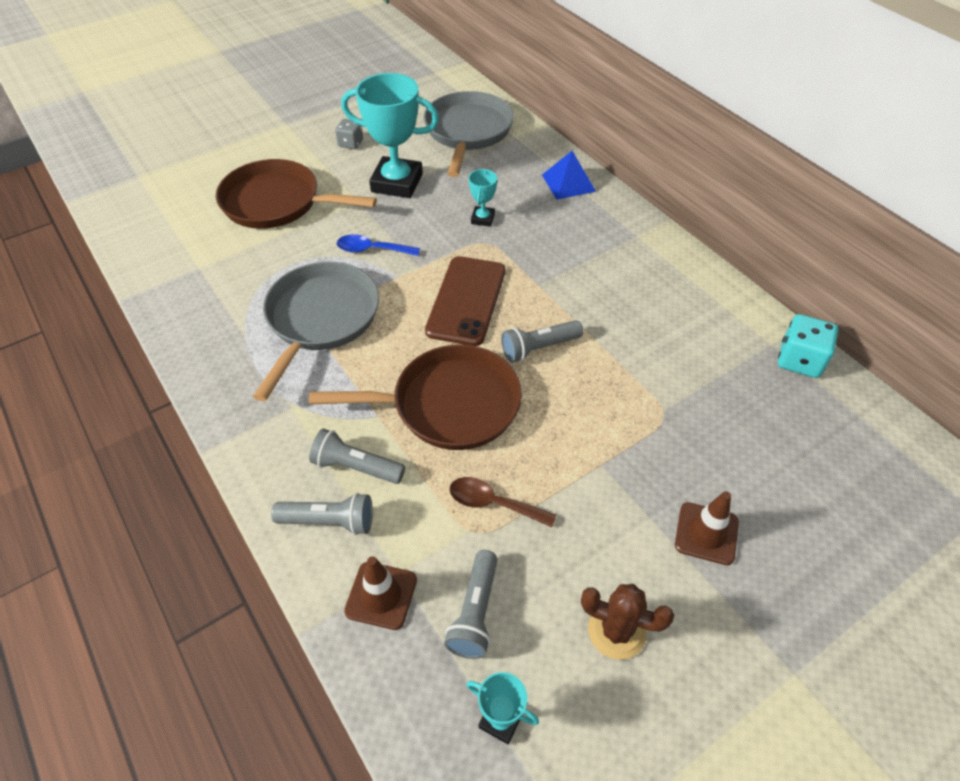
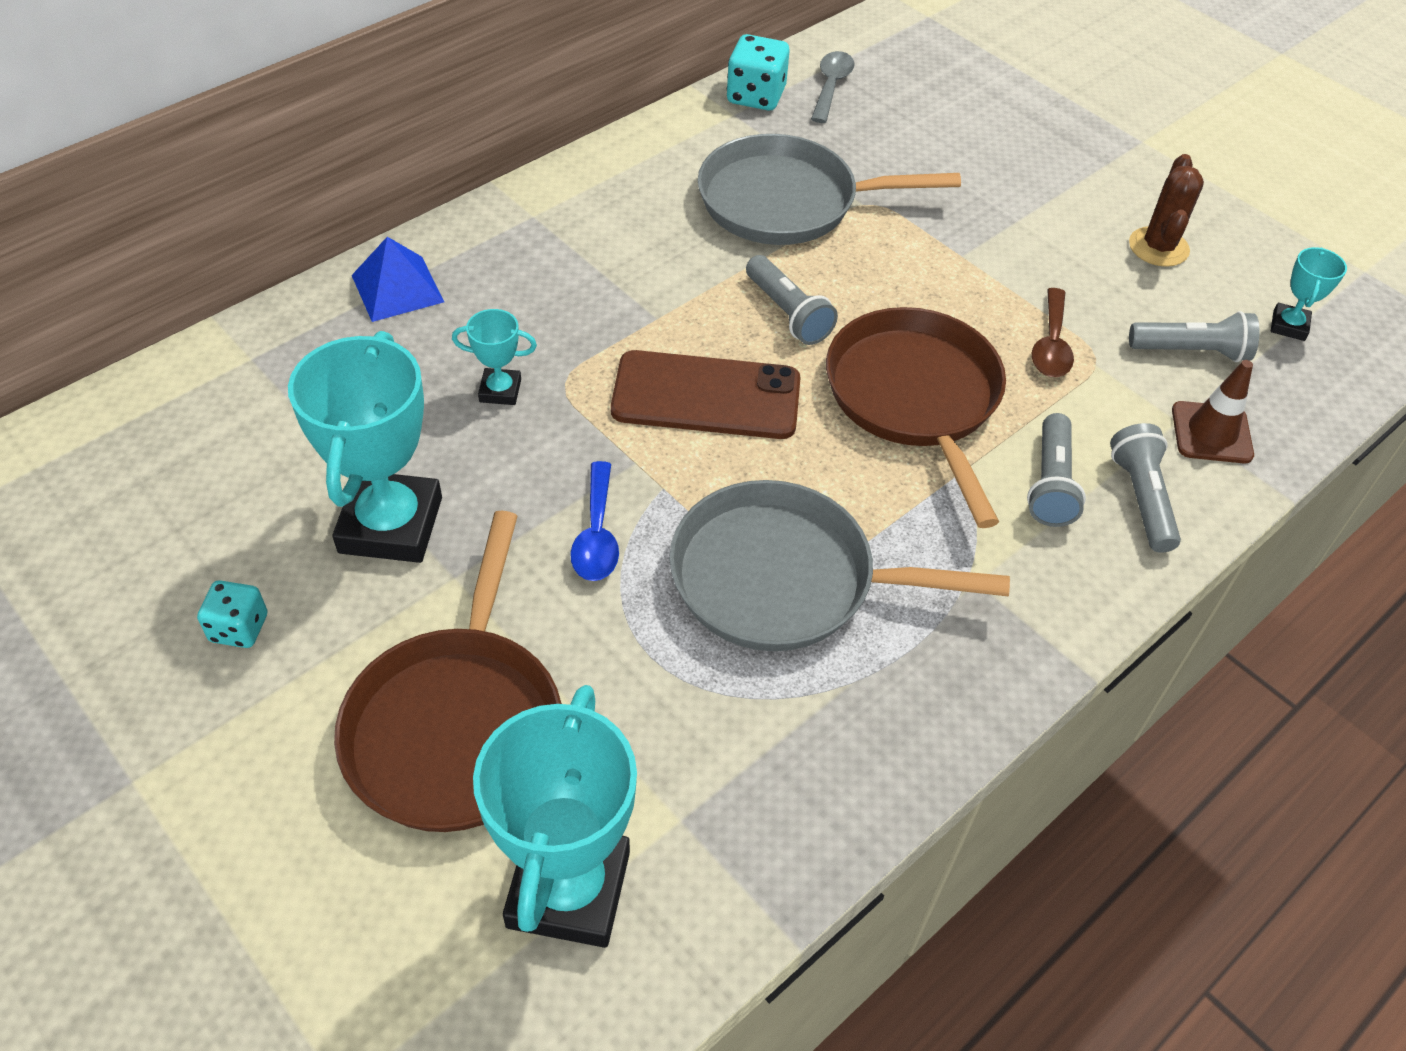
camera: 100 degrees left, 0 degrees up
(184, 232) = (568, 889): none -> turquoise trophy
(350, 143) = (239, 628): grey dice -> turquoise dice
(468, 132) = (219, 431): grey pan -> grey pan (787, 202)
(706, 533) = (1020, 182): brown traffic cone -> none
(827, 413) = (831, 86): none -> grey spoon

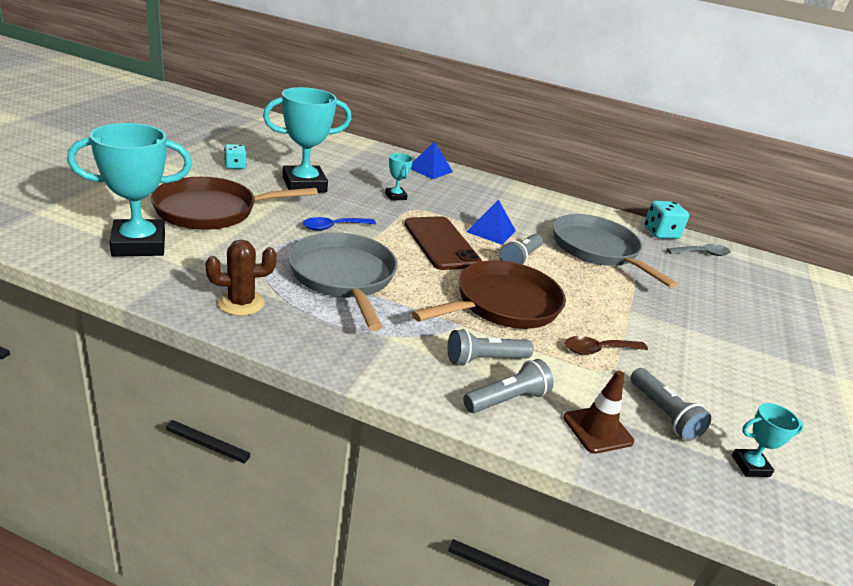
camera: 60 degrees right, 20 degrees down
(683, 307) = (491, 231): none -> blue pyramid
(1158, 247) = (743, 390): brown cactus -> brown cactus (241, 303)

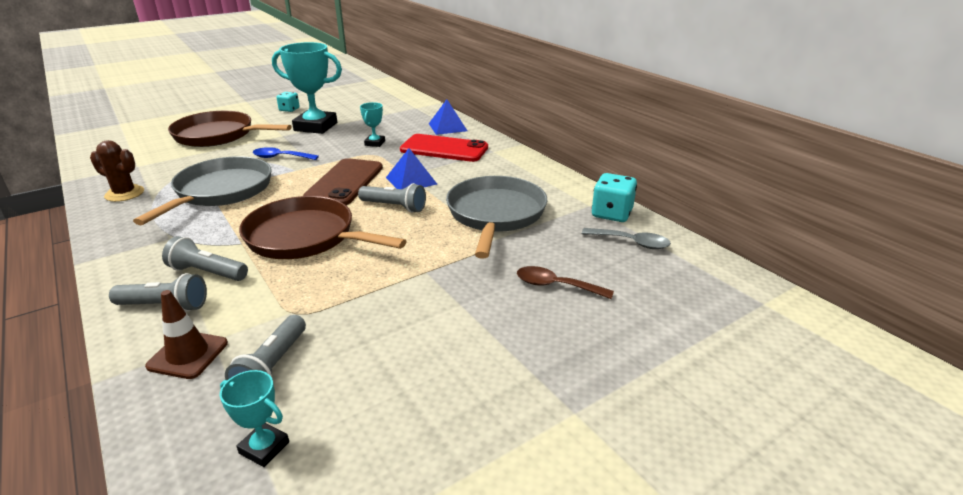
camera: 40 degrees right, 0 degrees up
(139, 244) = (137, 149): turquoise trophy -> none
(464, 194) = (444, 149): none -> red phone
(502, 304) = (306, 237): brown pan -> brown pan turned 150 degrees counterclockwise
(520, 259) = (394, 207): grey flashlight -> grey flashlight turned 135 degrees counterclockwise
(598, 350) = (320, 295): brown spoon -> brown spoon (556, 286)

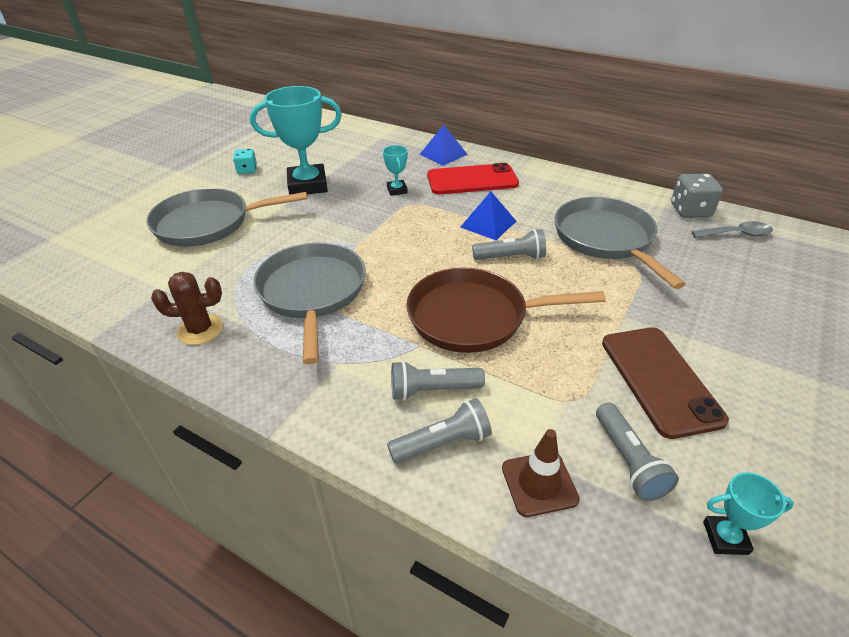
camera: 25 degrees left, 10 degrees up
(218, 135) = (208, 223): brown pan -> grey pan
(281, 157) = (321, 232): blue spoon -> none
(345, 182) = (428, 244): brown phone -> brown phone (659, 380)
(556, 286) = (736, 293): brown spoon -> none
(611, 214) = (690, 211): turquoise dice -> grey dice

